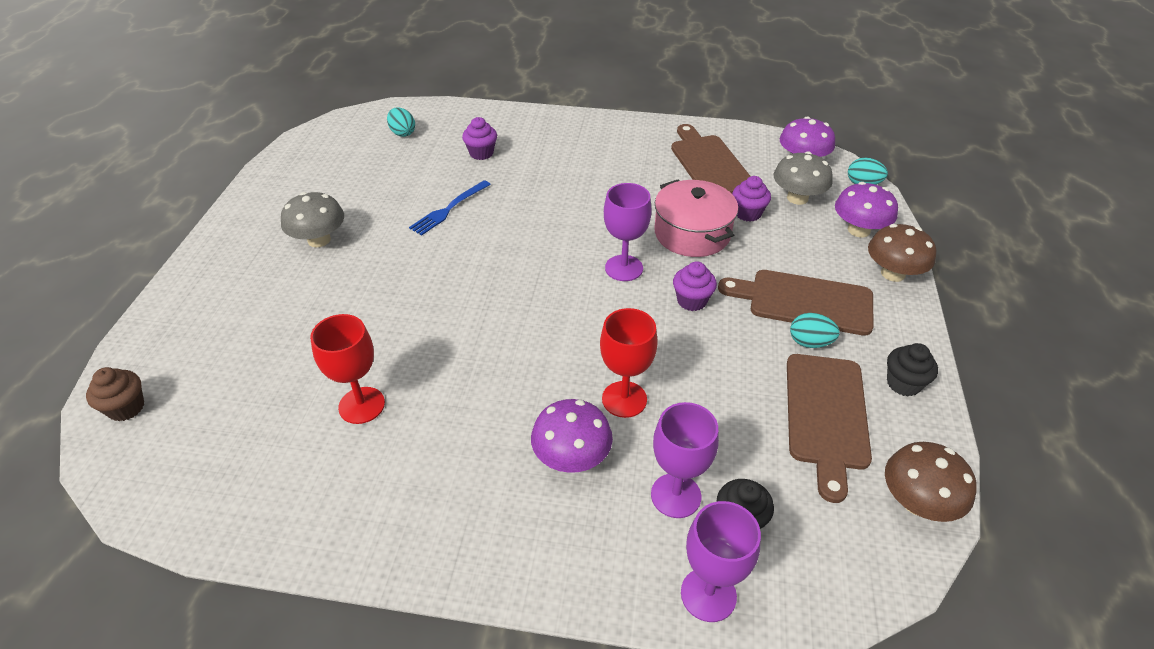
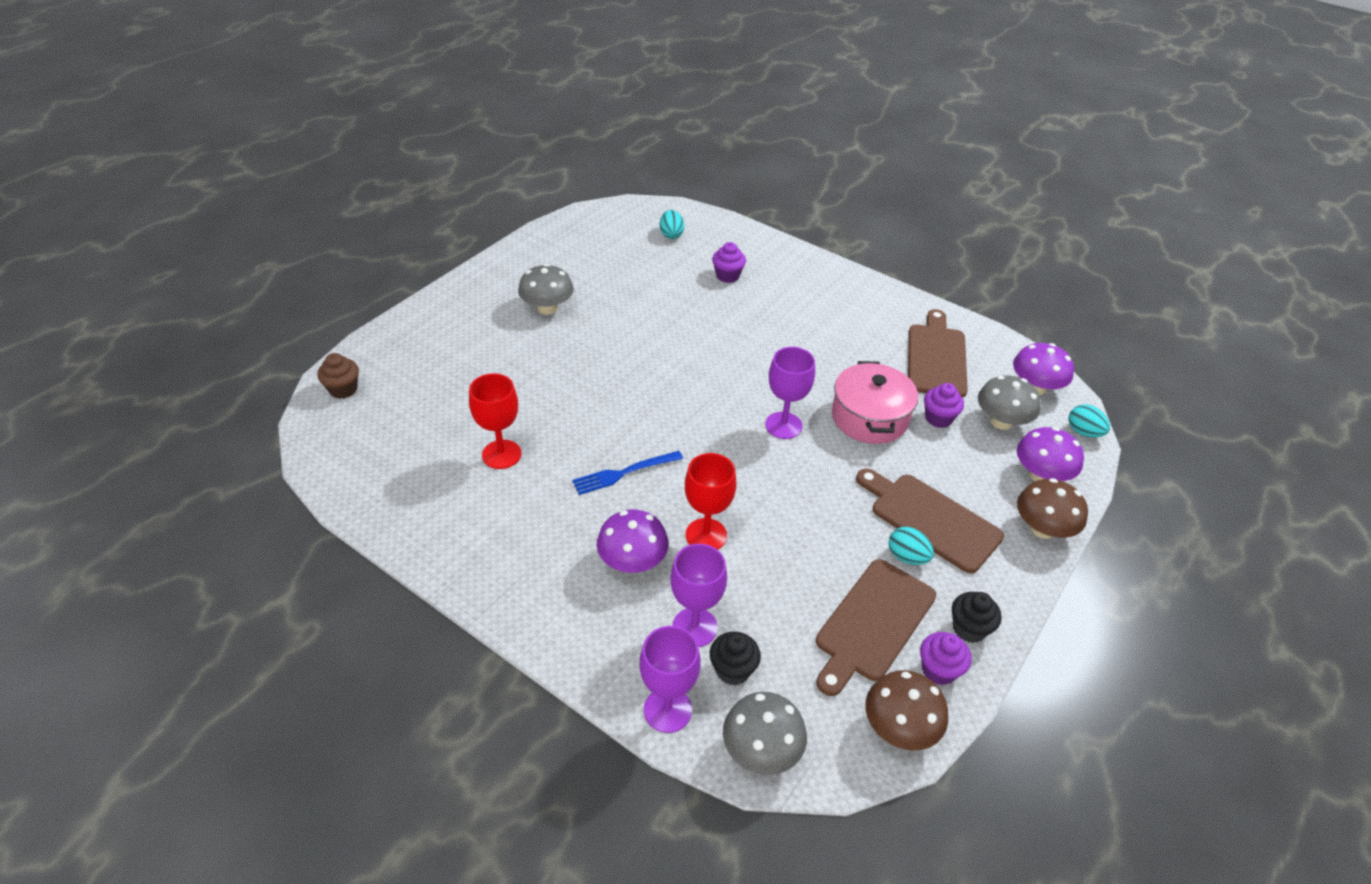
camera: 25 degrees right, 0 degrees up
(449, 209) = (667, 318): blue fork -> blue fork (624, 473)
(691, 301) = (824, 477): purple cupcake -> purple cupcake (938, 670)
(821, 588) = (761, 750): none -> grey mushroom

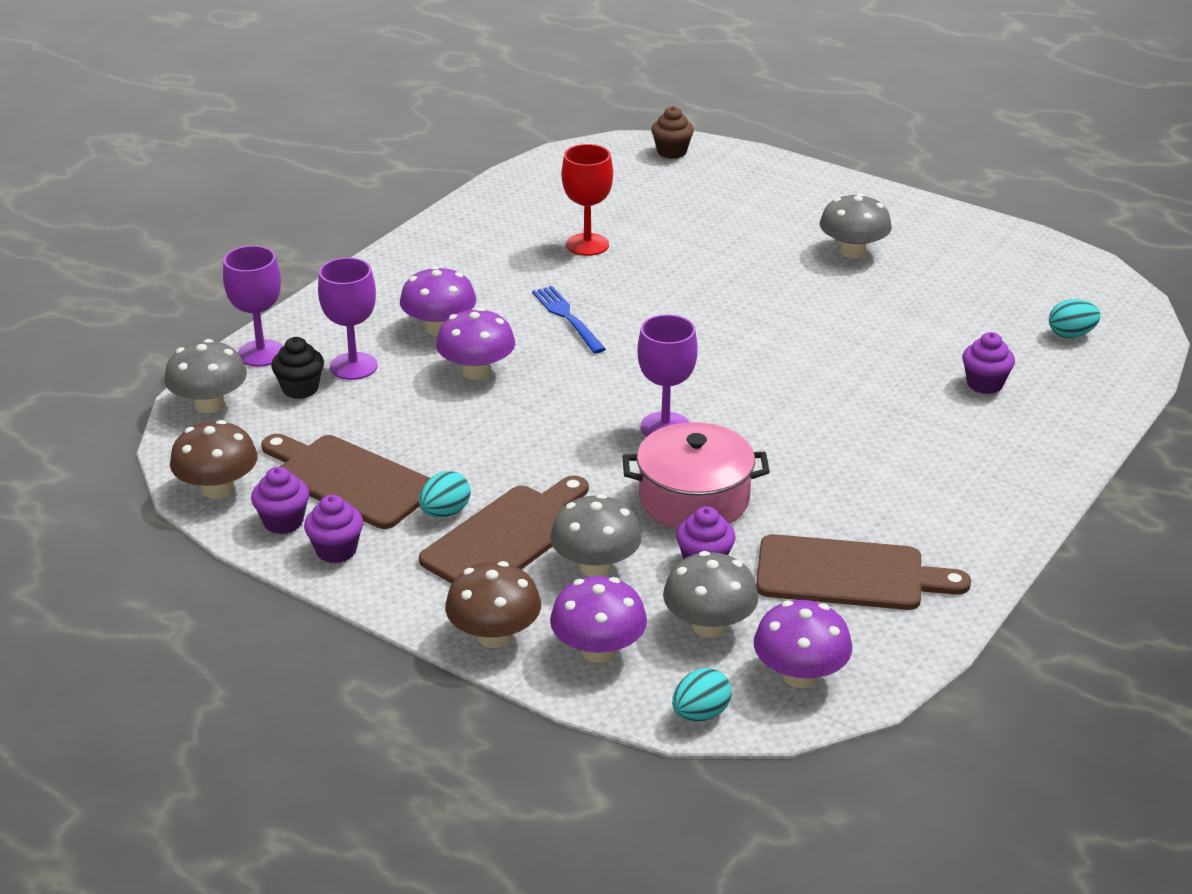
camera: 90 degrees right, 10 degrees down
(706, 535) = (476, 371): red goblet -> purple mushroom
(954, 472) = (596, 566): none -> grey mushroom
(969, 628) = (336, 550): black cupcake -> purple cupcake

